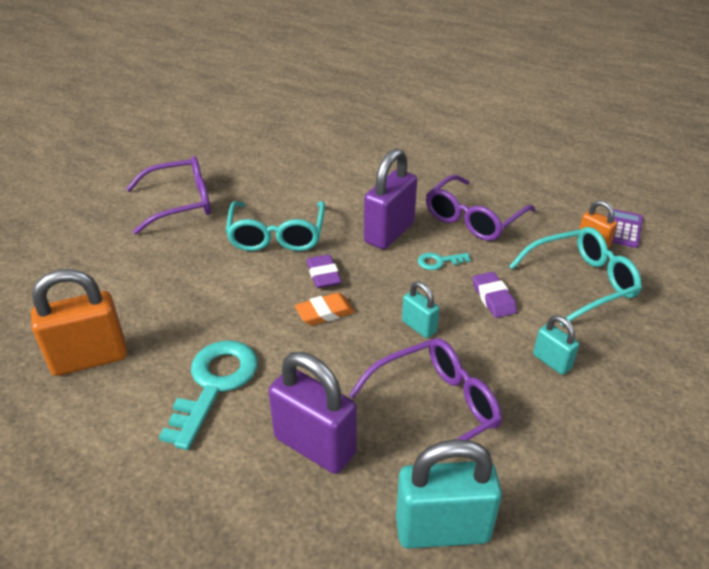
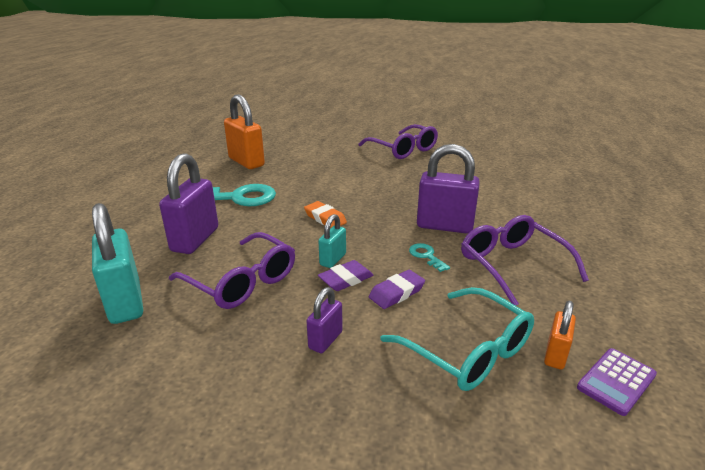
camera: 70 degrees right, 10 degrees down
(277, 235) = (398, 185): turquoise glasses -> none
(323, 275) = (367, 210): purple eraser -> purple eraser (346, 279)
(473, 218) = (512, 265): purple glasses -> purple glasses turned 45 degrees clockwise
(552, 361) = (325, 340): turquoise padlock -> purple padlock
(622, 229) = (616, 381): purple calculator -> purple calculator turned 135 degrees clockwise

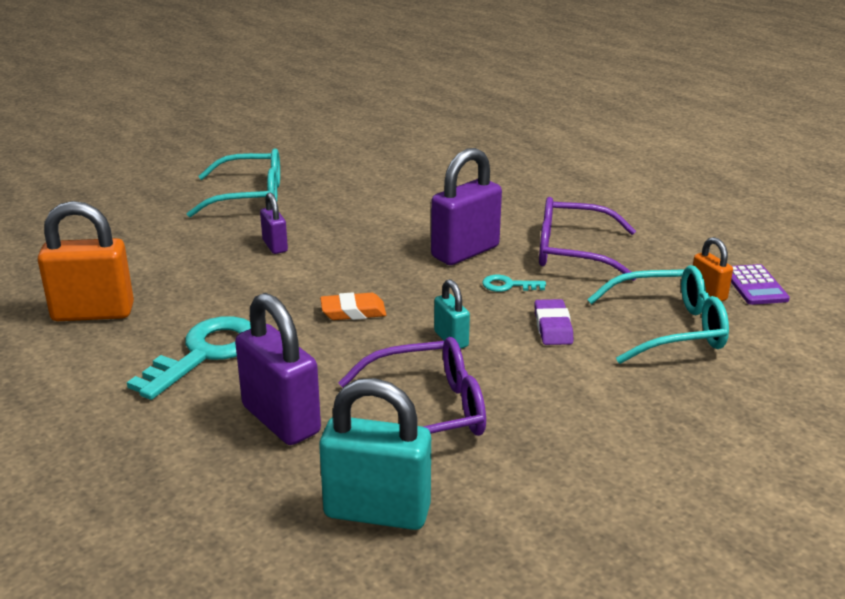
camera: 55 degrees left, 0 degrees up
(325, 340) = (588, 393): purple padlock -> purple padlock (275, 246)
(346, 279) = (498, 345): purple eraser -> none
(403, 149) = (249, 196): purple glasses -> turquoise glasses

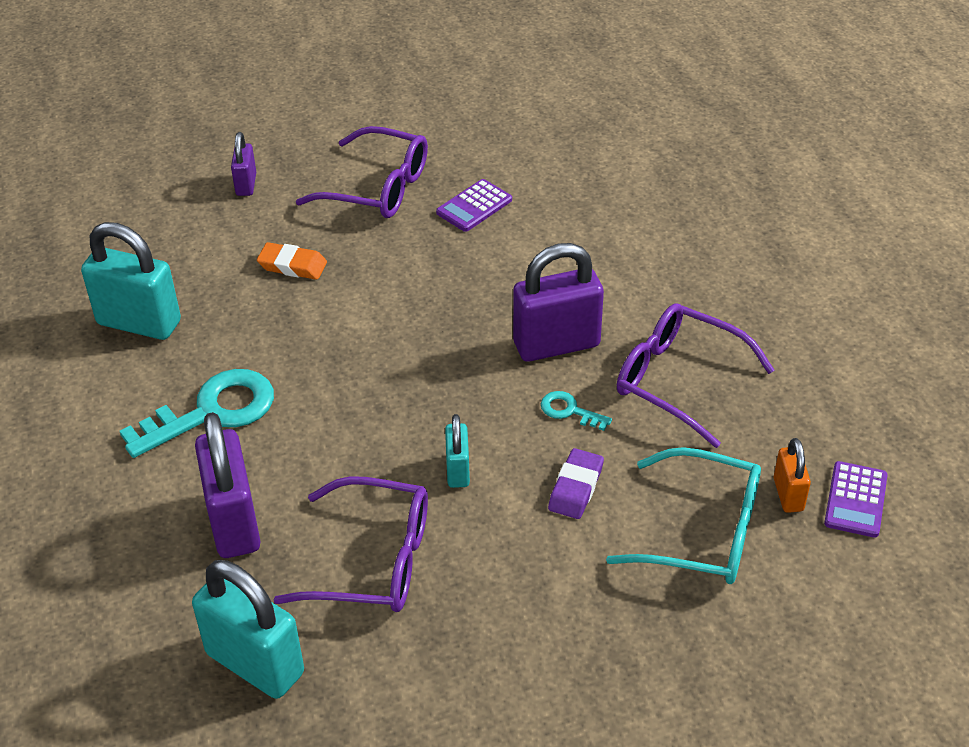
camera: 25 degrees right, 15 degrees up
(93, 313) = (139, 323): orange padlock -> turquoise padlock
(249, 196) = (378, 188): turquoise glasses -> purple glasses
(275, 246) = (361, 275): purple padlock -> purple padlock (246, 184)
(336, 192) = (474, 206): none -> purple calculator
(353, 311) = (384, 399): orange eraser -> orange eraser (292, 265)

